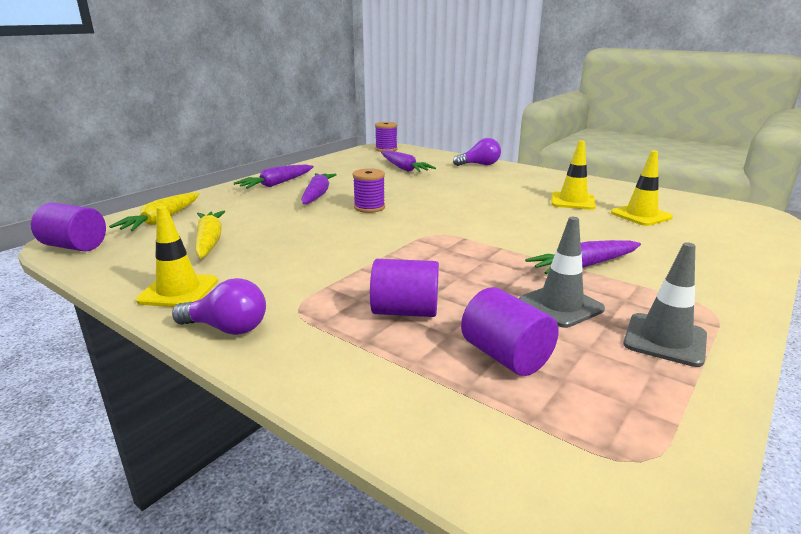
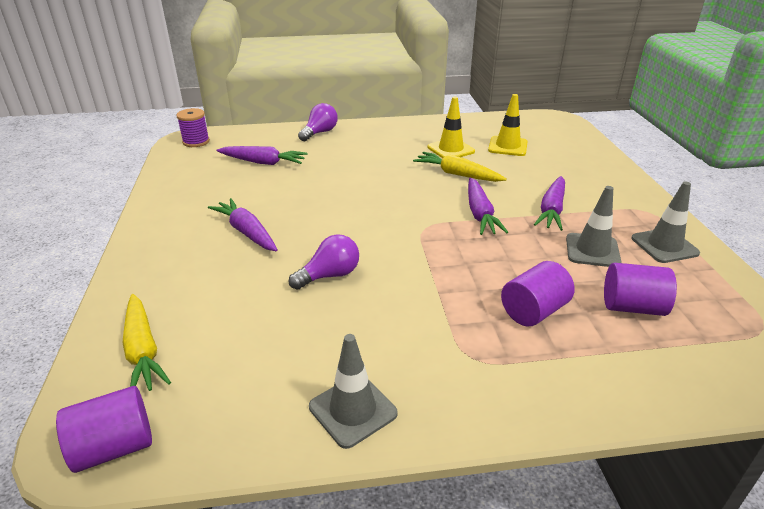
camera: 45 degrees left, 10 degrees up
(178, 291) = (352, 410): yellow traffic cone -> grey traffic cone
(209, 241) = (259, 343): yellow carrot -> yellow carrot (457, 174)
(227, 328) = (464, 410): purple light bulb -> purple light bulb (329, 275)
(276, 184) = (172, 237): purple carrot -> purple carrot (480, 214)
(369, 207) = (323, 225): purple spool -> none

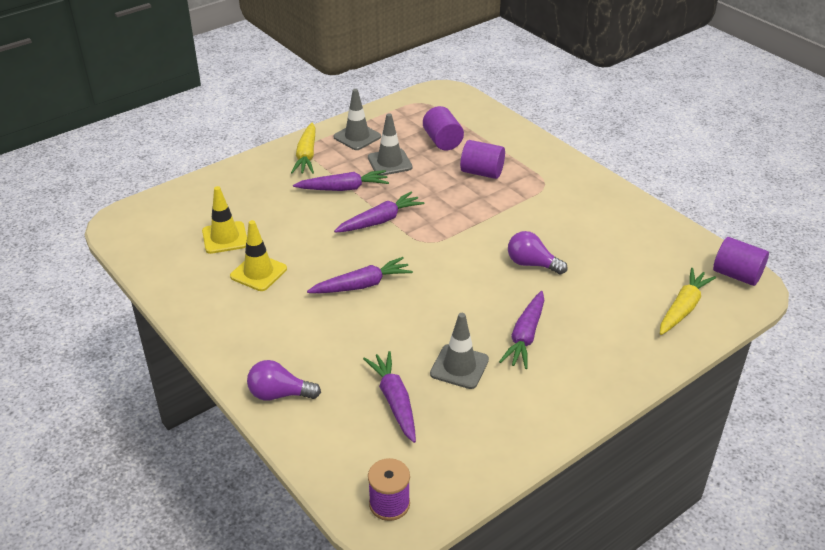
camera: 120 degrees left, 5 degrees up
(352, 410) = (624, 209): grey traffic cone -> grey traffic cone (459, 367)
(394, 182) = (362, 285): none -> purple carrot
(457, 174) = (315, 252): yellow carrot -> yellow carrot (306, 155)

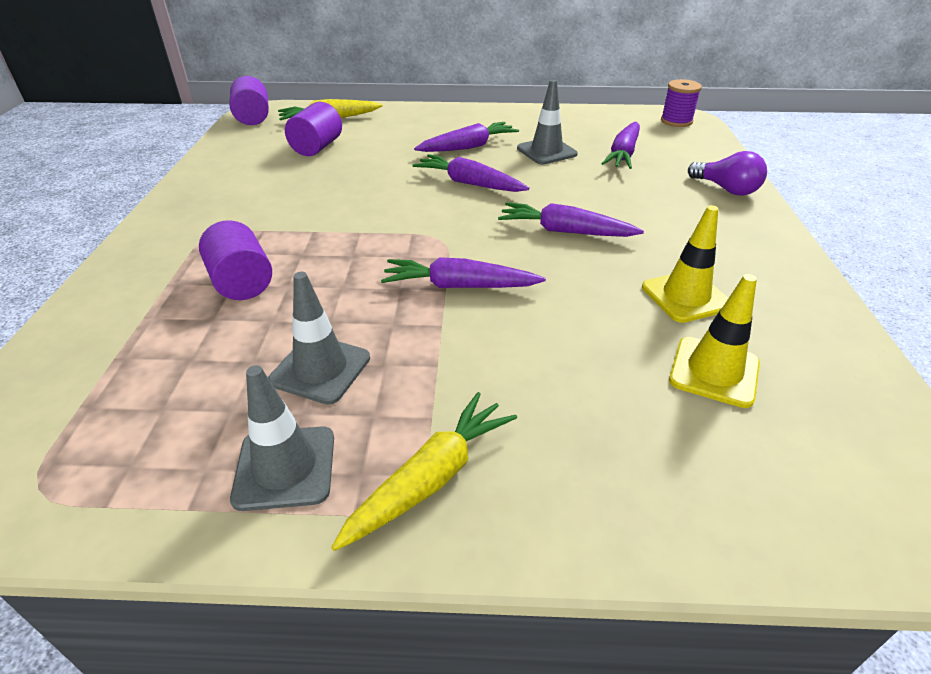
camera: 140 degrees left, 0 degrees up
(343, 188) = (448, 361): purple carrot -> purple carrot (469, 183)
(442, 141) = (187, 362): purple cylinder -> purple cylinder (317, 147)
(532, 264) = (376, 180): purple light bulb -> none

